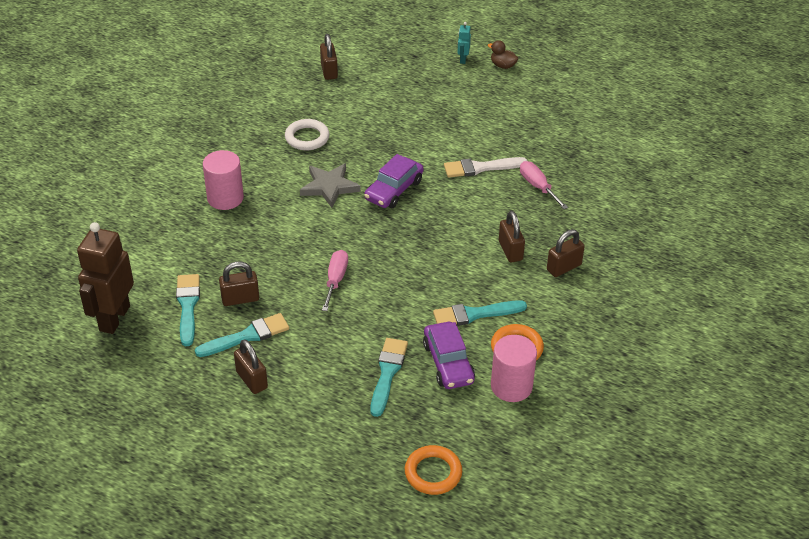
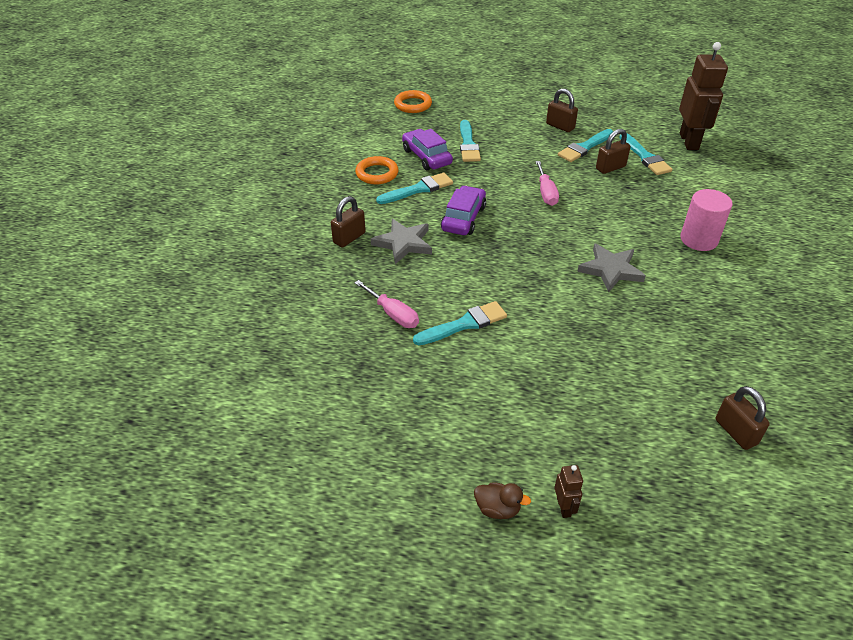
camera: 165 degrees right, 0 degrees up
(307, 138) = (678, 321): white ring -> none
(394, 190) = (544, 279): purple car -> purple car (463, 218)
(463, 59) = (564, 507): turquoise robot -> brown robot
(480, 168) = (464, 324): white brush -> turquoise brush
(510, 251) = (403, 243): brown padlock -> grey star
(511, 386) = (374, 151): pink cylinder -> none

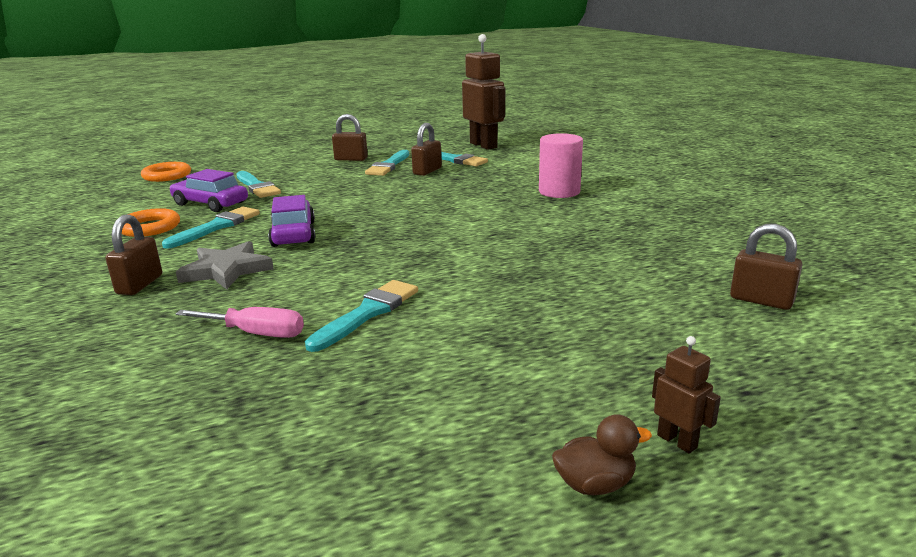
camera: 30 degrees left, 20 degrees down
(546, 193) = (376, 198): pink screwdriver -> none
(610, 270) = (498, 228): grey star -> none

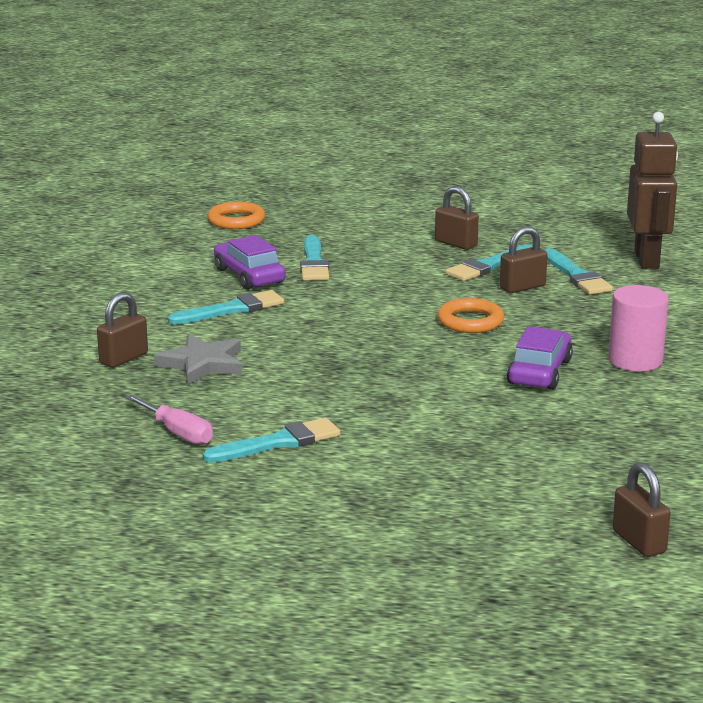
camera: 30 degrees right, 0 degrees up
(150, 227) = (172, 293): orange ring -> orange ring (470, 321)
(293, 234) = (294, 339): purple car -> purple car (539, 372)
(595, 484) = (296, 609): brown duck -> none
(677, 441) = (387, 608): brown robot -> none

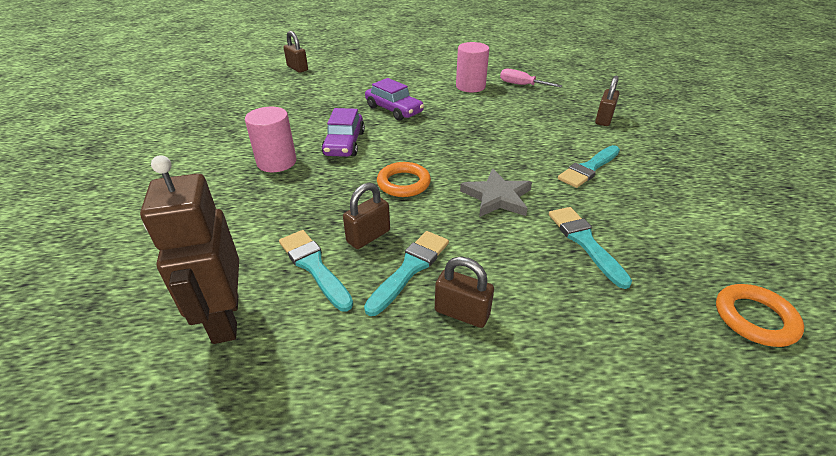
camera: 165 degrees right, 15 degrees up
(202, 364) = (555, 122): grey star -> grey star (497, 197)
(249, 276) = (621, 211): purple car -> purple car (394, 110)
(278, 442) = (470, 86): turquoise brush -> pink cylinder

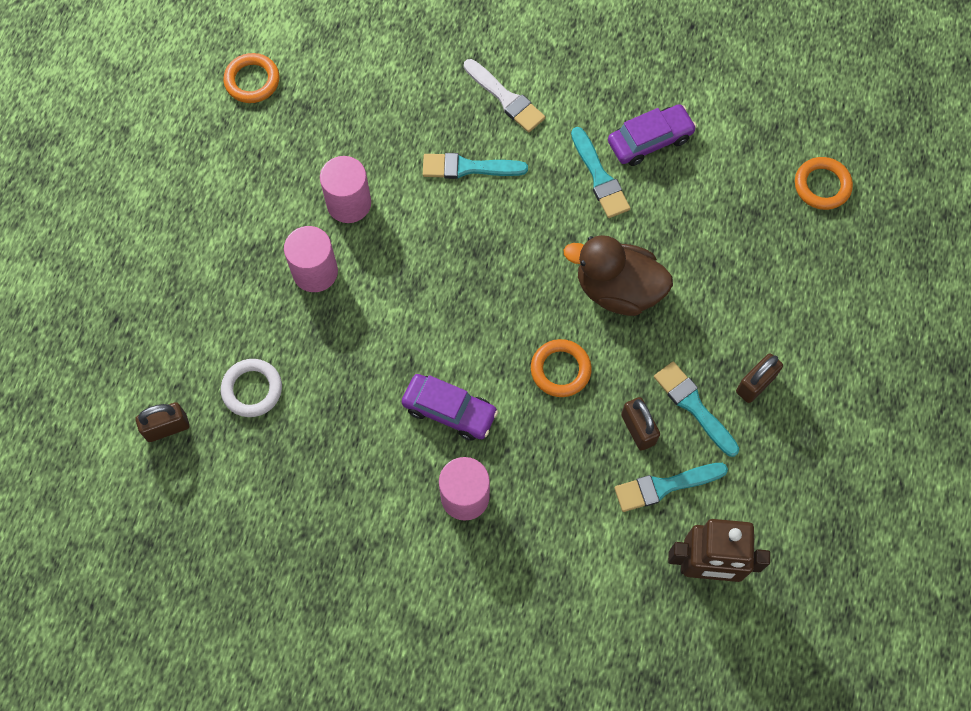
camera: 70 degrees left, 30 degrees up
(330, 83) = (252, 389): none -> white ring
(394, 110) = (380, 326): purple car -> purple car (650, 140)
(417, 86) = (315, 272): none -> pink cylinder
(497, 197) = (617, 289): grey star -> brown duck
(518, 52) = (252, 81): none -> orange ring
(521, 85) = (373, 137): pink screwdriver -> none
(584, 242) = (707, 249): turquoise brush -> turquoise brush (468, 168)
(603, 119) = (506, 98): brown padlock -> white brush

